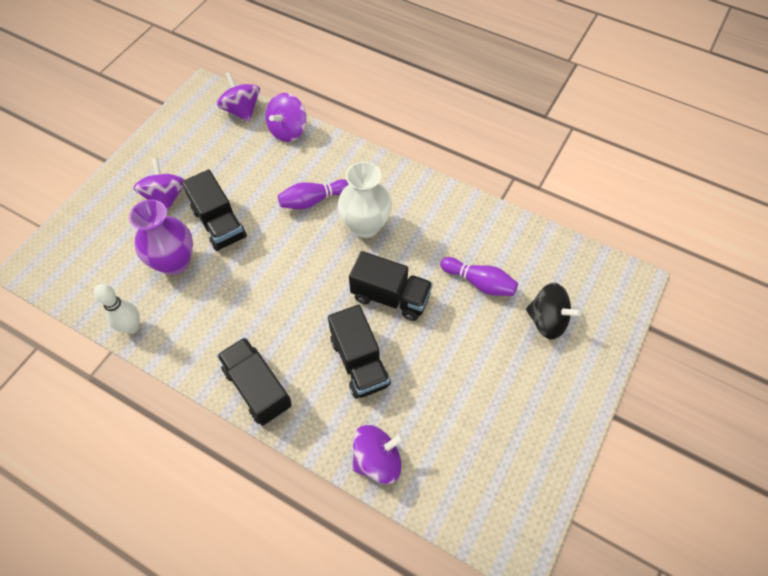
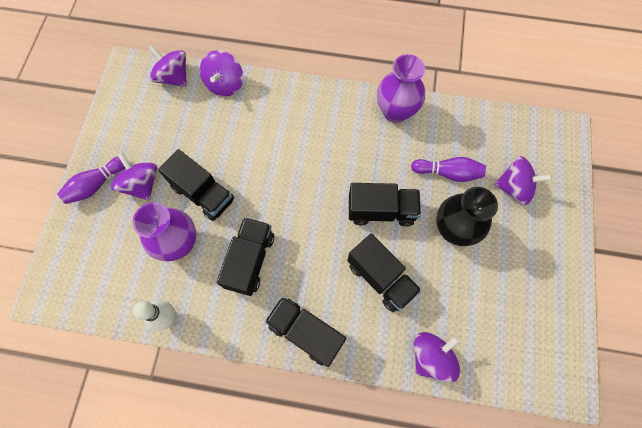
camera: 20 degrees left, 10 degrees up
(235, 300) = (250, 260): none -> black truck
(313, 200) = (277, 144): purple bowling pin -> purple bowling pin (96, 184)
(365, 226) = (332, 153): white vase -> none
(450, 206) = (395, 112): none -> purple vase
(459, 341) = (453, 230): none -> black vase
(547, 320) = (514, 188): black spinning top -> purple spinning top

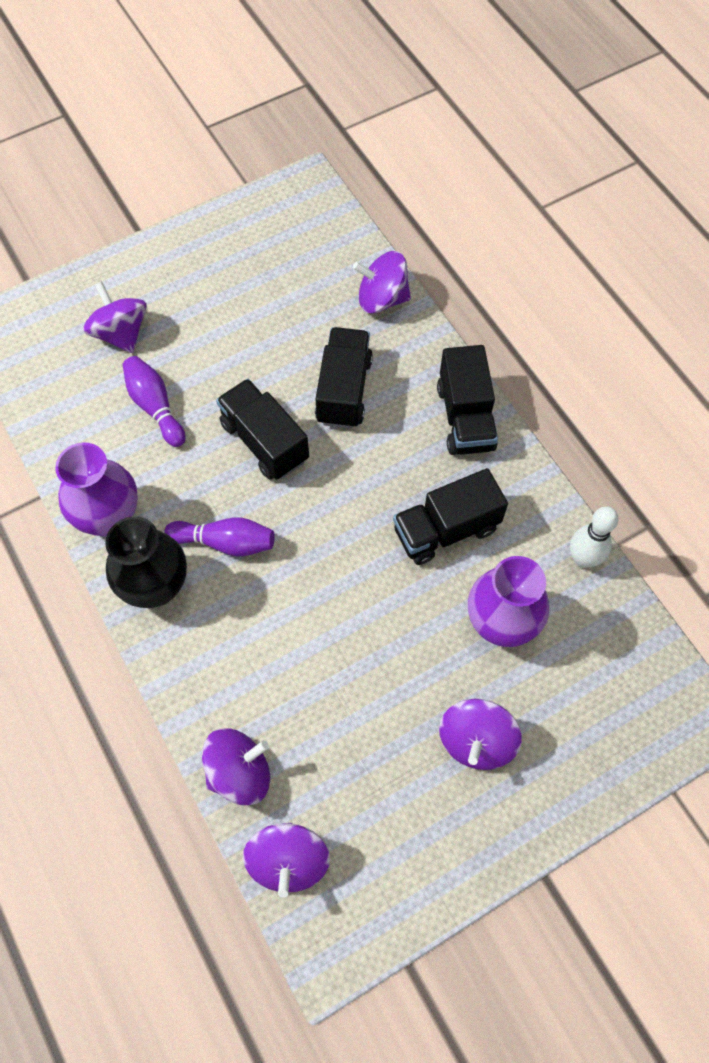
camera: 130 degrees left, 5 degrees down
(96, 184) = (530, 801): purple bowling pin -> purple bowling pin (225, 542)
(203, 193) = (418, 652): black truck -> none
(453, 230) = (226, 359): black vase -> black vase (156, 586)

